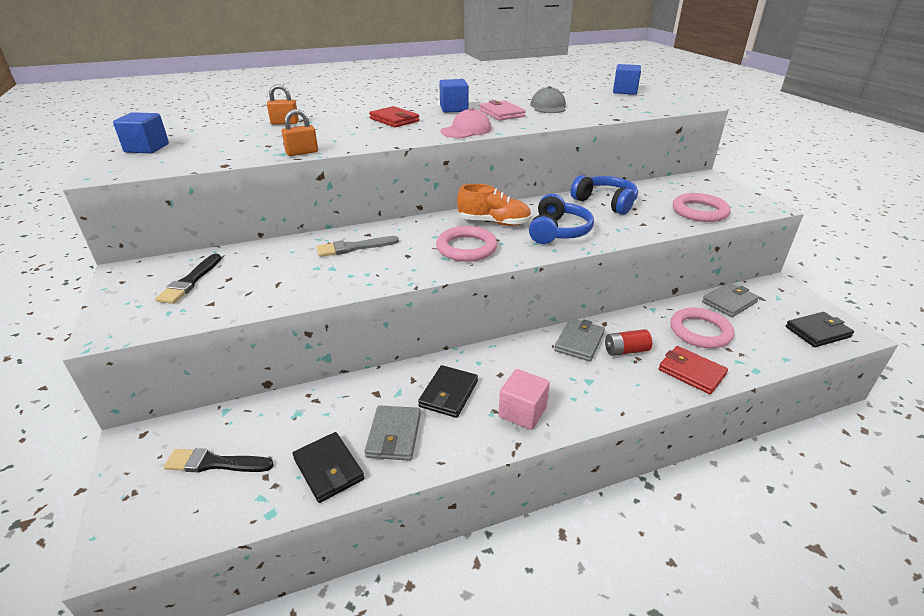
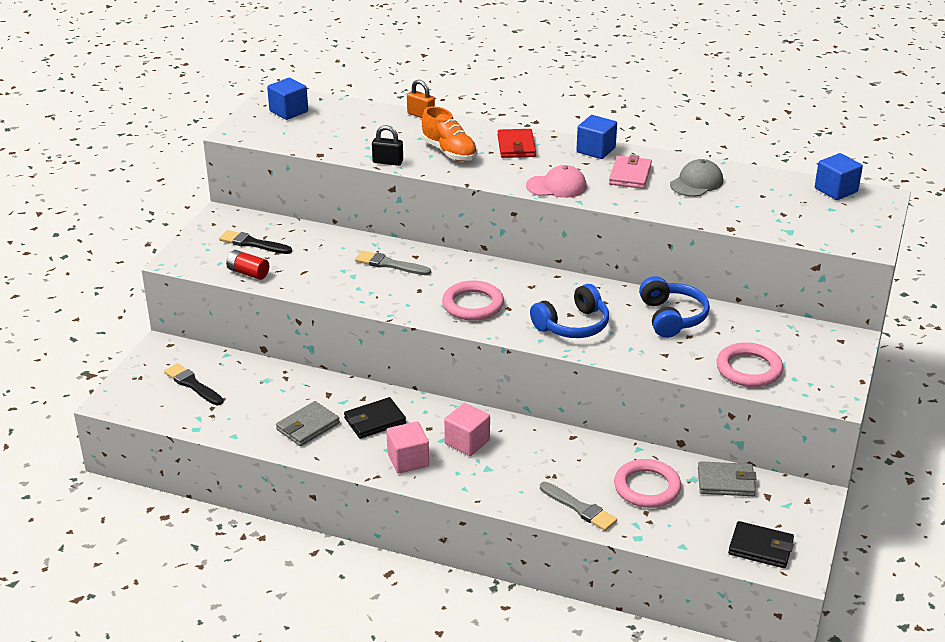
camera: 40 degrees right, 0 degrees up
(190, 281) = (252, 243): black brush -> black brush turned 60 degrees clockwise
(302, 153) = (388, 162): orange padlock -> black padlock
(328, 469) = (249, 423): black wallet -> none
(494, 222) = (532, 291): orange shoe -> orange shoe (449, 152)
(544, 368) = (467, 442): none -> pink cube
(579, 342) = (526, 439): grey wallet -> none
(625, 351) = (553, 465): red battery -> red battery (248, 273)
(691, 372) = (579, 508): red wallet -> grey brush

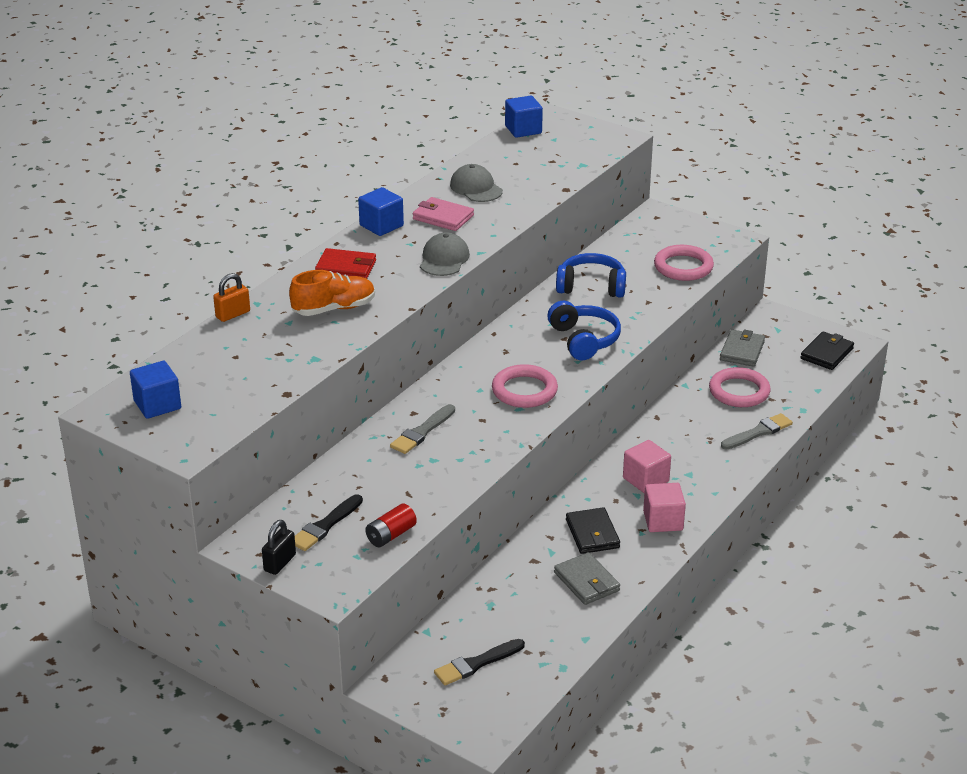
camera: 75 degrees left, 0 degrees up
(388, 162) = (333, 350): black padlock -> black padlock (279, 563)
(556, 186) = (444, 259): pink cap -> grey cap

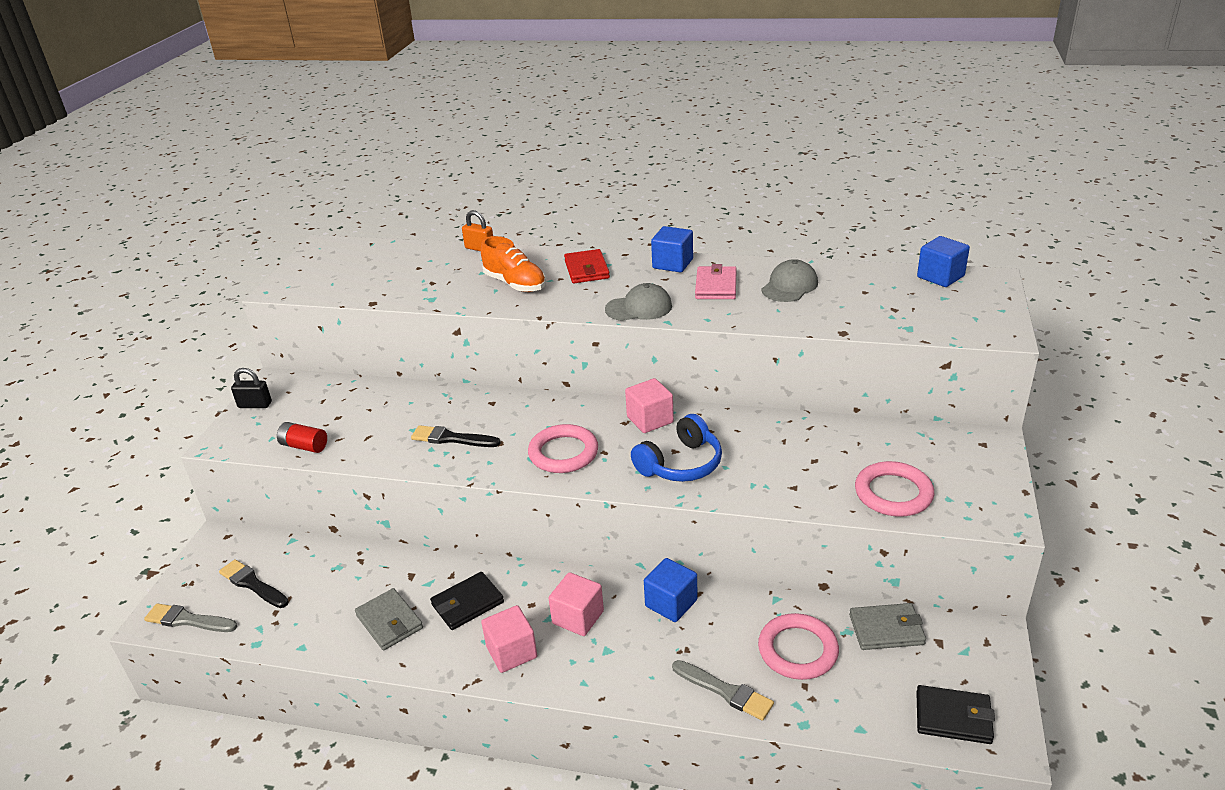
camera: 70 degrees right, 0 degrees up
(157, 405) = (337, 260): blue cube -> blue cube (671, 603)
(325, 526) = (309, 410): black brush -> black brush (451, 438)
(422, 432) = (464, 416): grey brush -> grey brush (188, 620)
(512, 338) = (650, 420): none -> pink cube
(586, 582) = (389, 622): grey wallet -> grey wallet turned 75 degrees counterclockwise
(591, 286) = (789, 440): blue headphones -> none

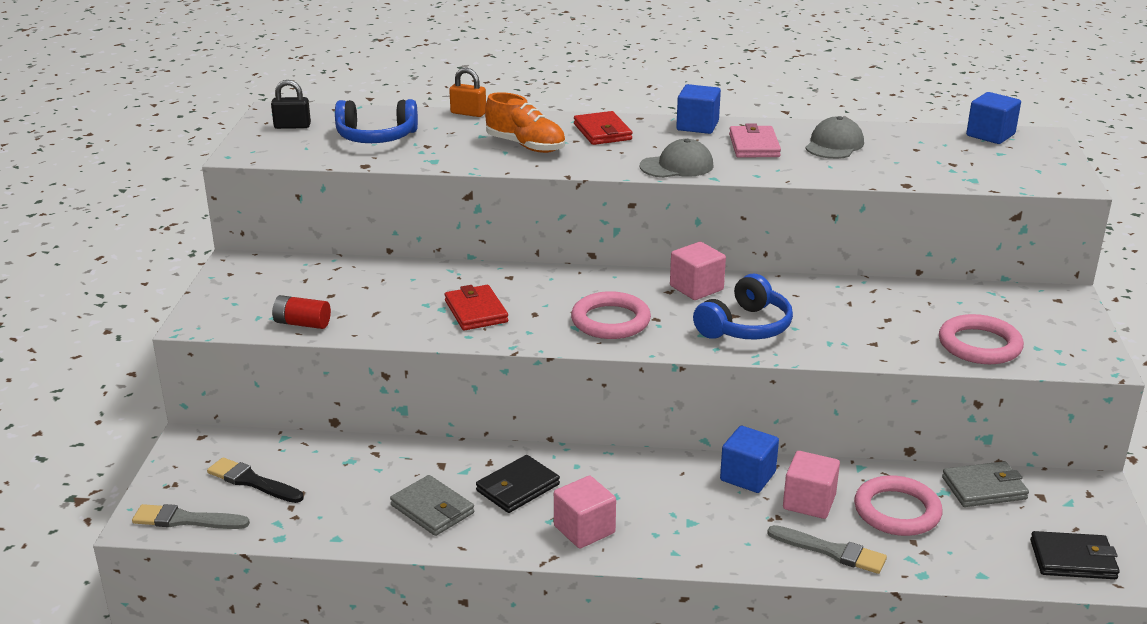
camera: 10 degrees left, 5 degrees down
(255, 405) = (223, 286): black padlock -> black padlock (292, 126)
(393, 273) = (376, 137): none -> blue headphones
(451, 438) = (476, 311): black brush -> red wallet
(578, 617) = (648, 494): pink cube -> pink cube (809, 502)

